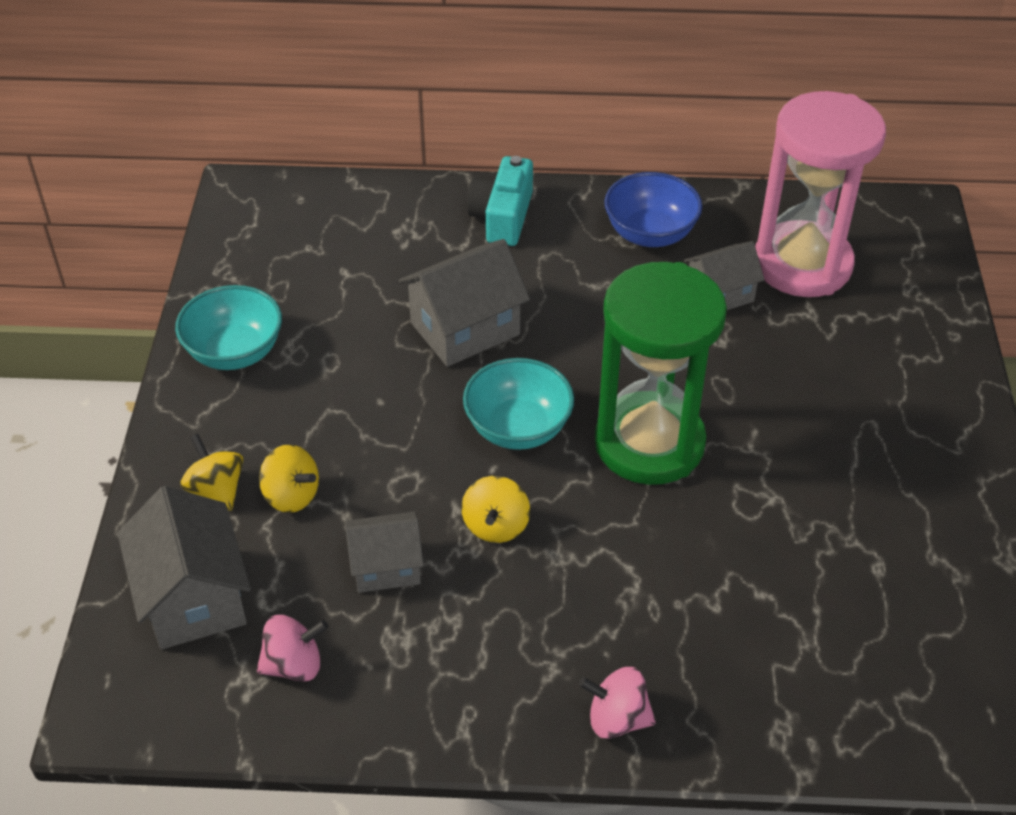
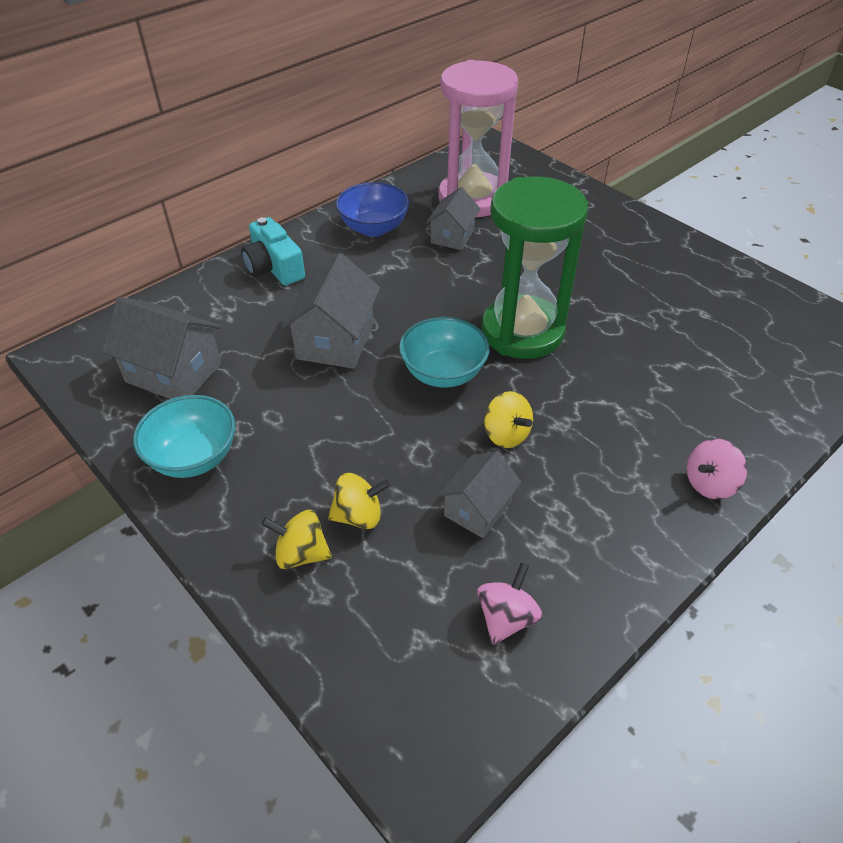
camera: 45 degrees left, 0 degrees up
(193, 597) = (381, 637): grey house -> grey house (173, 373)

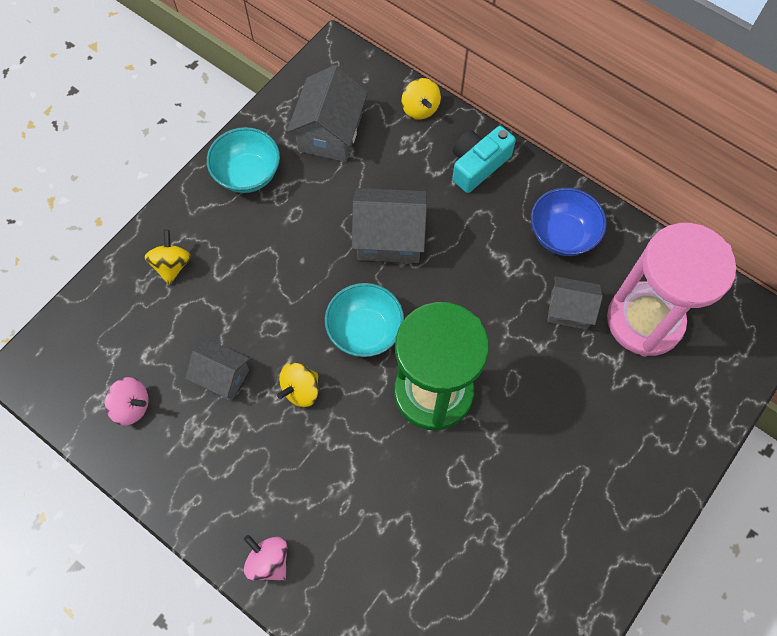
camera: 80 degrees right, 20 degrees up
(359, 515) = (207, 295): yellow spinning top -> yellow spinning top (420, 109)

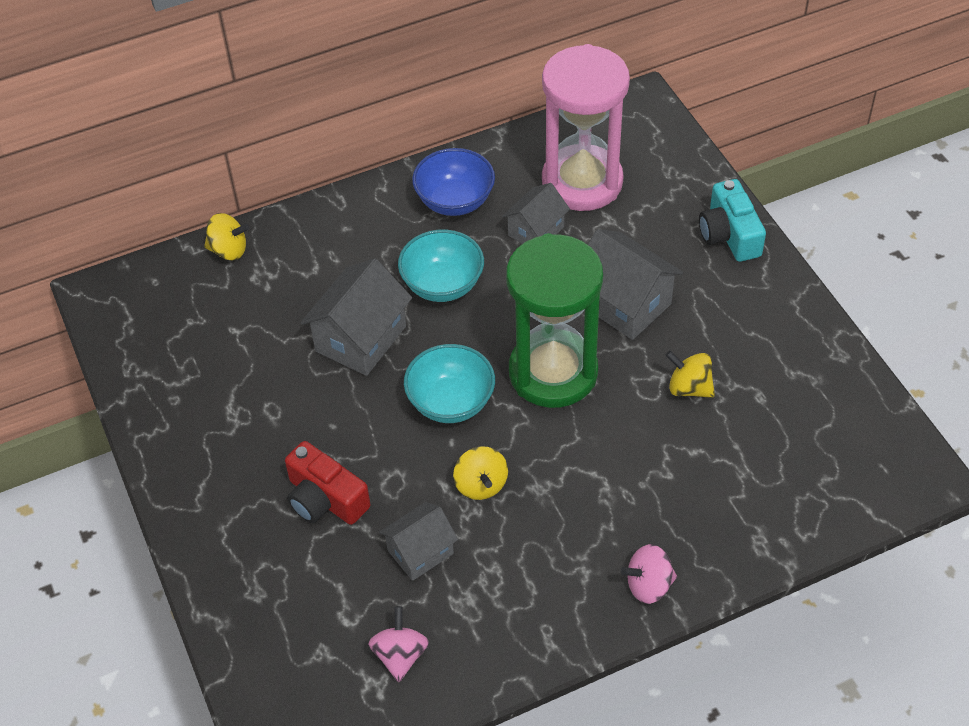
camera: 60 degrees left, 15 degrees down
(132, 406) = (400, 655): pink spinning top -> pink spinning top turned 45 degrees counterclockwise
(172, 265) = (252, 552): yellow spinning top -> yellow spinning top (689, 388)
(237, 289) = (325, 499): none -> red camera
(248, 174) = (189, 435): turquoise bowl -> turquoise bowl (442, 285)
(330, 133) = (196, 339): grey house -> grey house (624, 303)
(478, 165) = (331, 232): turquoise camera -> turquoise camera (729, 234)

